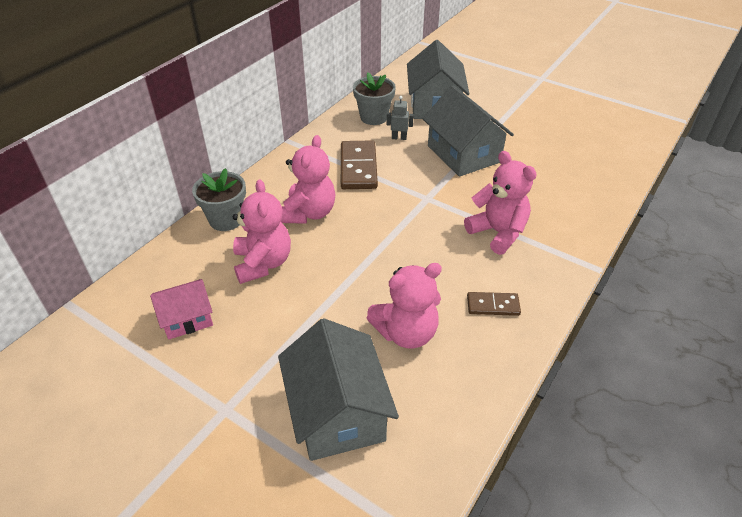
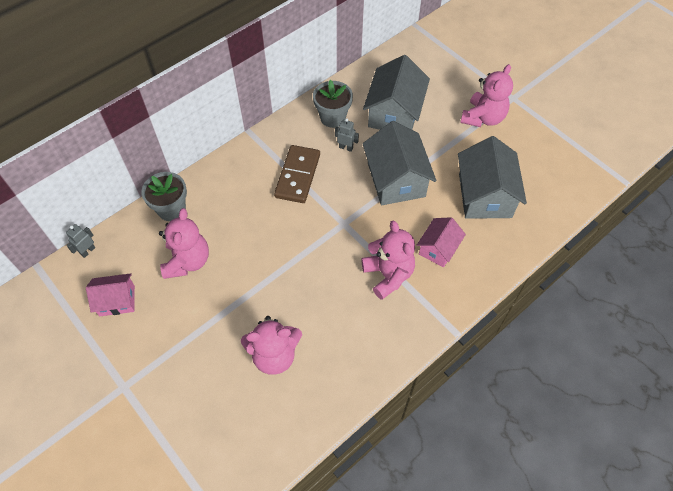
camera: 15 degrees right, 15 degrees up
(133, 277) = (88, 251): none -> grey robot
(309, 213) = (239, 217): pink teddy bear -> pink teddy bear (483, 118)
(337, 412) = (200, 410): grey house -> grey house (484, 195)
(493, 305) = (352, 347): brown domino -> none
(538, 201) = (438, 248): none -> pink house

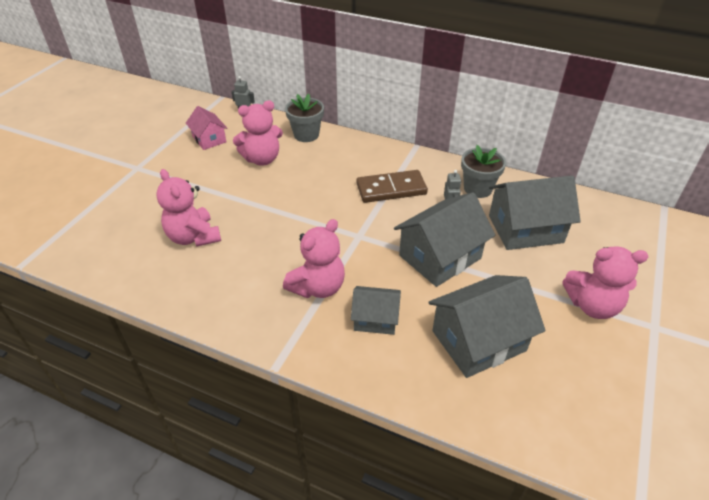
camera: 65 degrees right, 15 degrees down
(438, 248) = (375, 319): pink house -> grey house

